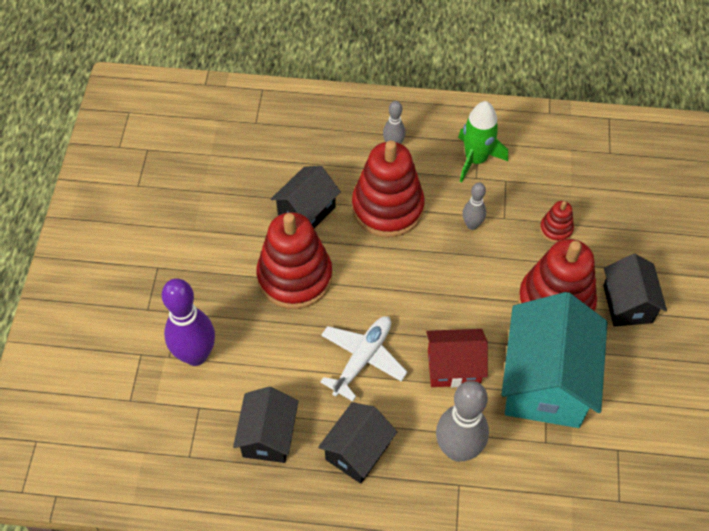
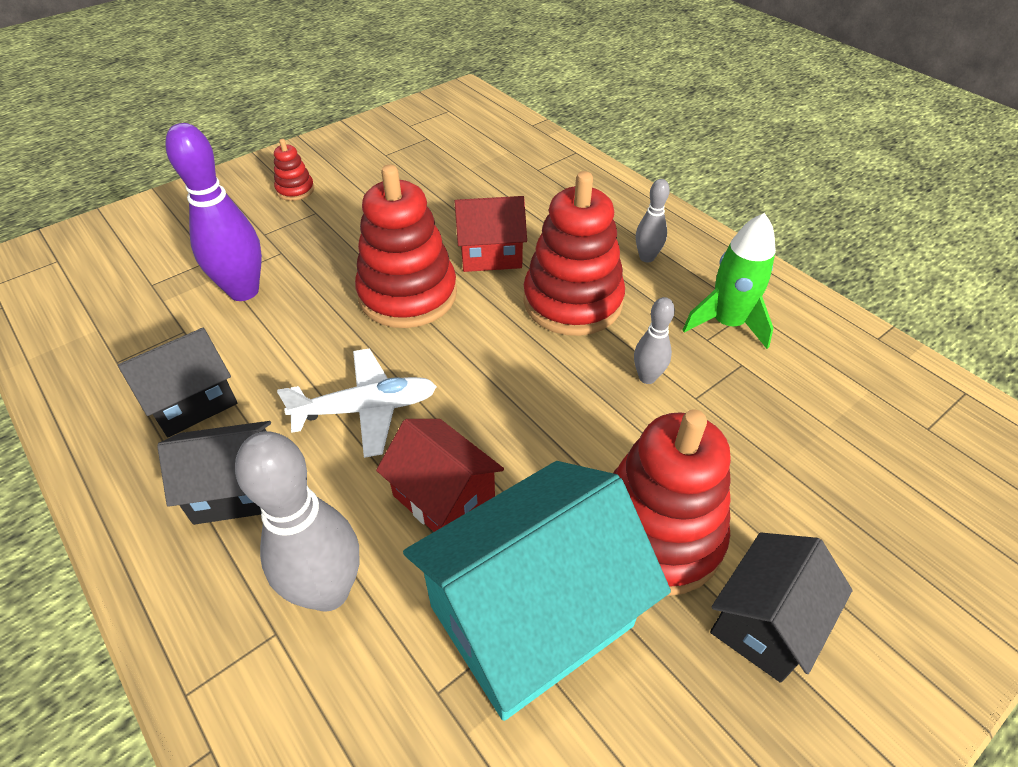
camera: 45 degrees right, 10 degrees down
(306, 211) = (490, 254): black house -> red house
(556, 229) = (752, 455): red stacking toy -> red stacking toy (295, 190)

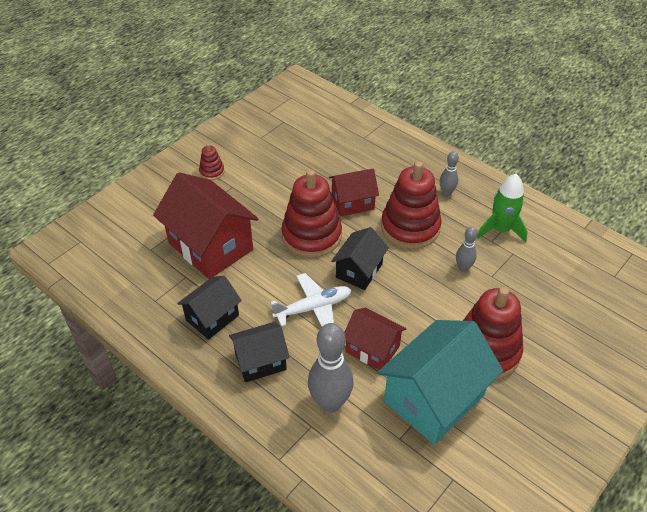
camera: 10 degrees left, 0 degrees up
(244, 291) = (210, 246): purple bowling pin -> red house
(765, 622) = (545, 383): black house -> black house (359, 271)

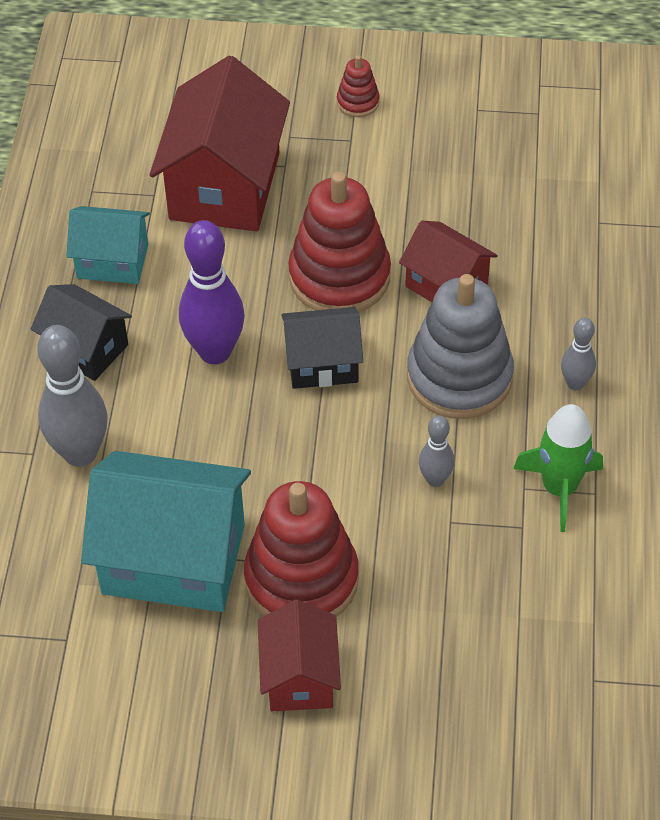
camera: 55 degrees right, 5 degrees up
(212, 317) = (112, 261): black house -> turquoise house
(313, 308) = (215, 352): white plane -> purple bowling pin
(372, 349) = (199, 451): red house -> red house (299, 676)
(410, 227) = (459, 377): red stacking toy -> grey stacking toy

